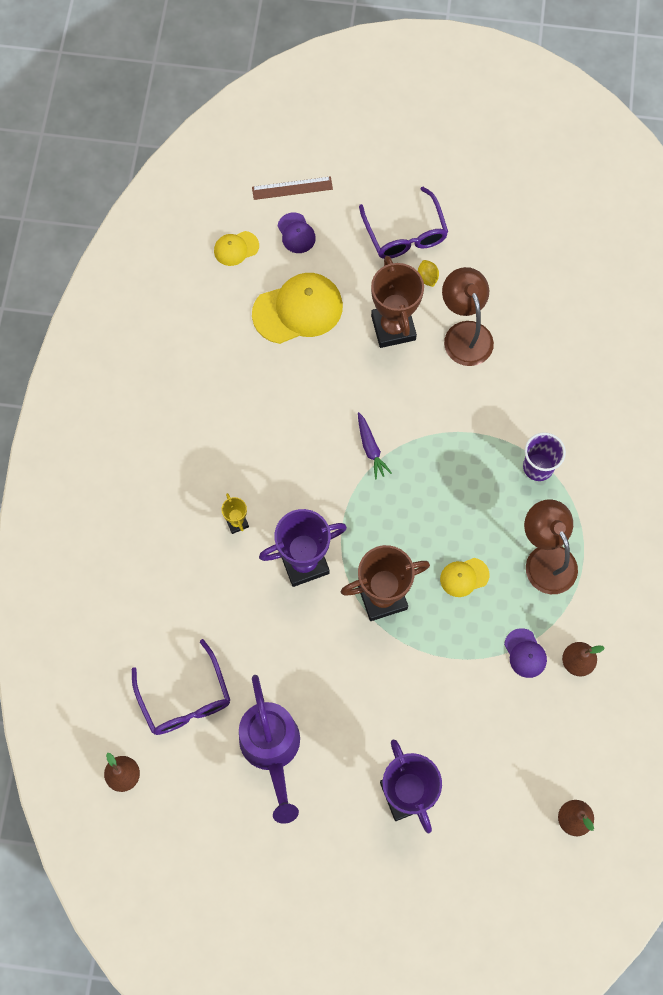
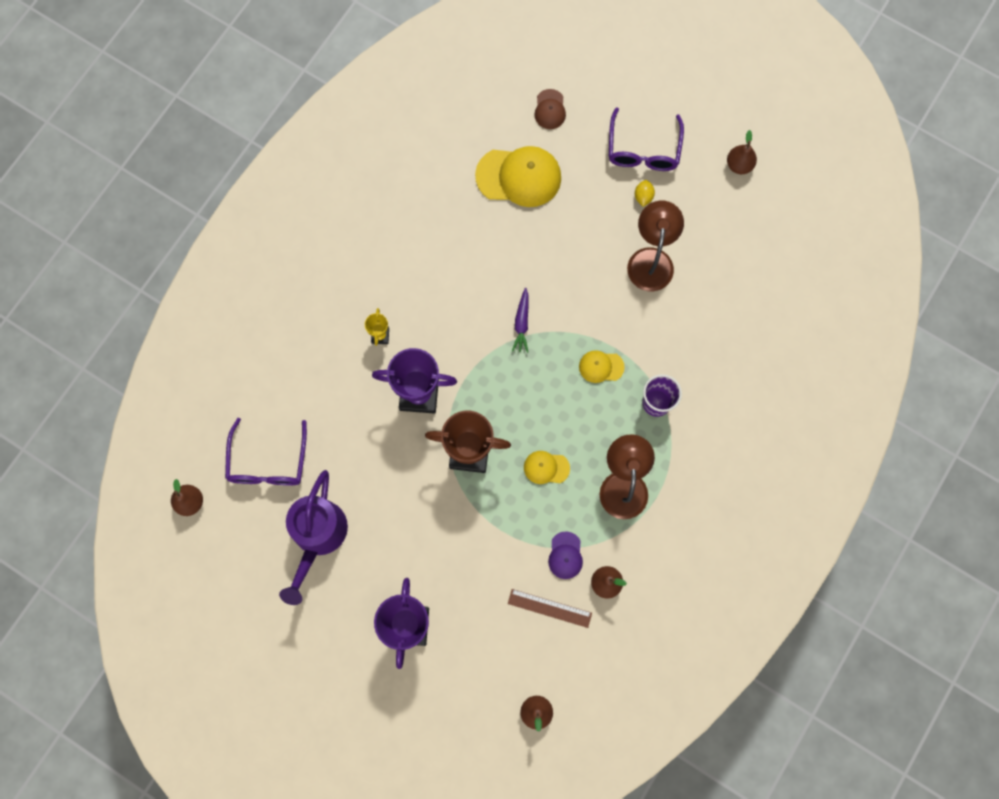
camera: 25 degrees right, 5 degrees up
(236, 248) = (492, 101): yellow cap -> yellow cap (601, 367)
(292, 188) = (566, 68): brown ruler -> brown ruler (549, 608)
(296, 233) = (550, 109): purple cap -> brown cap
(393, 327) = (592, 227): brown trophy -> none
(503, 210) = (739, 165): none -> brown pear

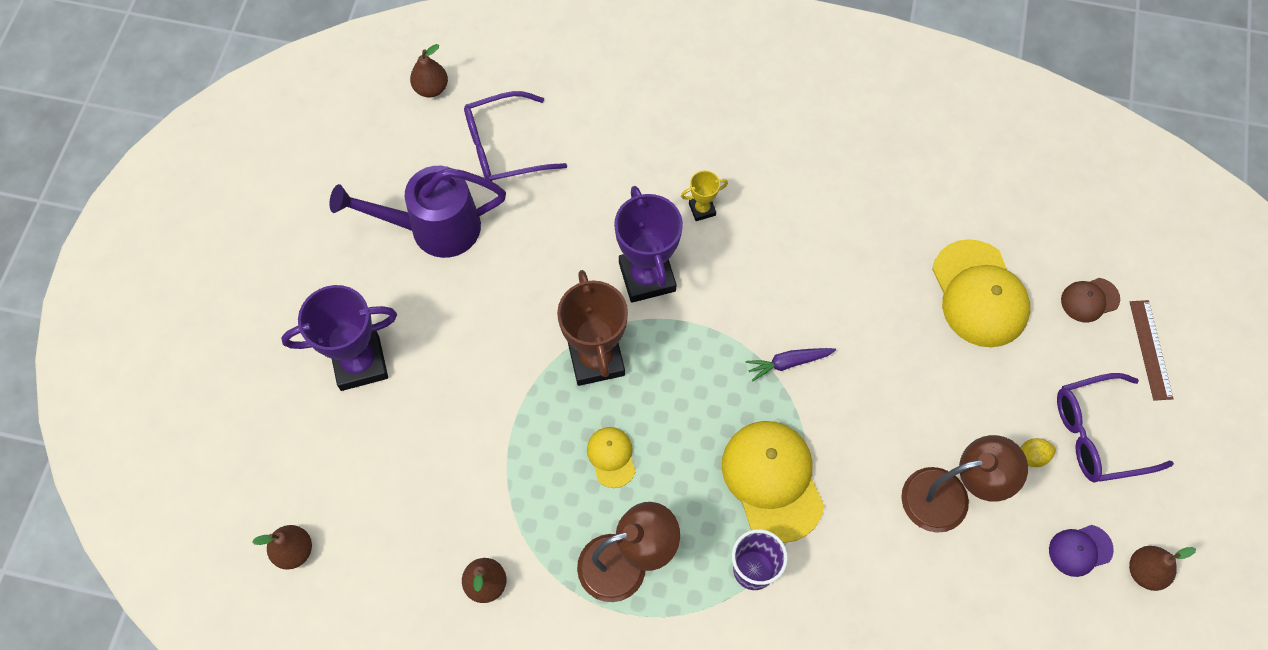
camera: 70 degrees right, 10 degrees down
(549, 608) = (431, 523): brown ruler -> brown ruler (1150, 349)
(565, 555) = (505, 520): purple cap -> purple cap (1080, 550)
(601, 367) = (772, 480): yellow cap -> yellow cap, size x1.97

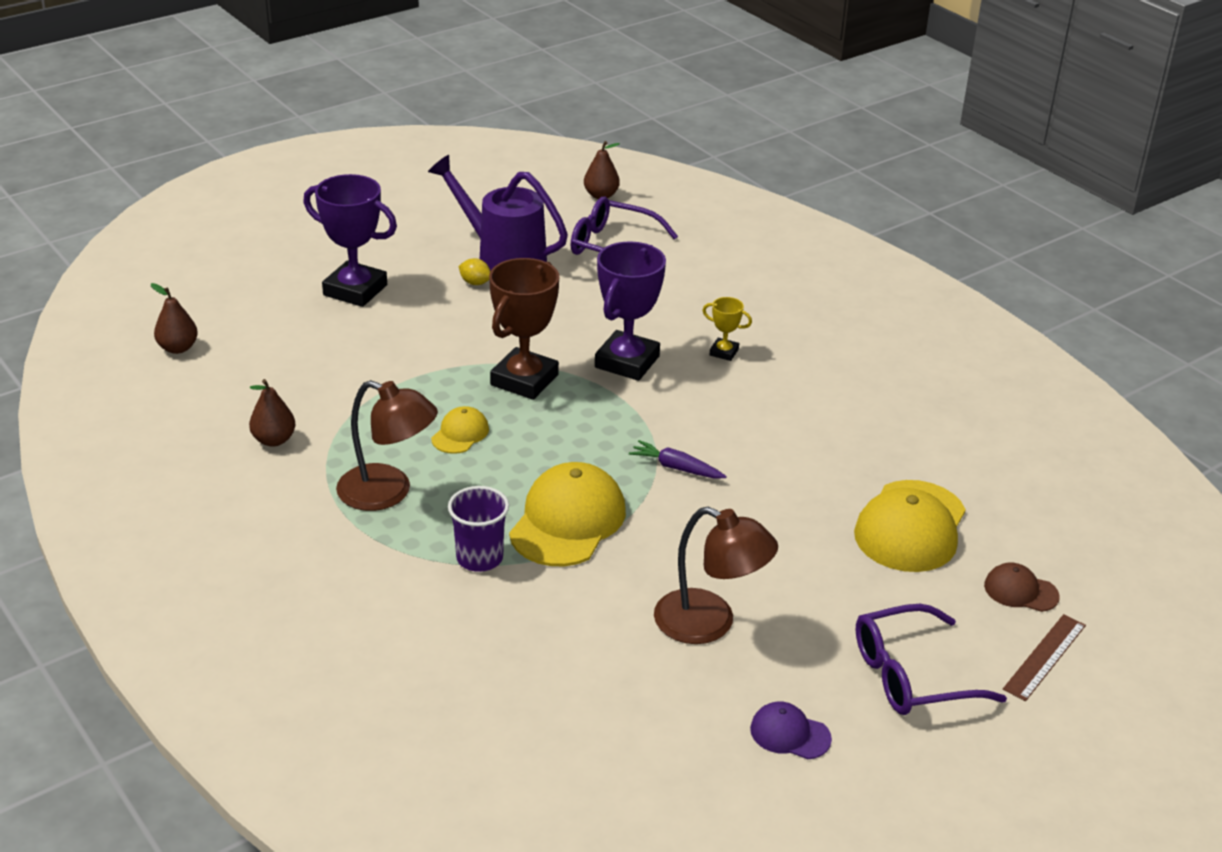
camera: 40 degrees right, 30 degrees down
(1031, 456) = (824, 648): yellow lemon -> yellow lemon (475, 283)
(1097, 434) = (911, 675): purple glasses -> purple glasses turned 45 degrees counterclockwise
(1145, 572) = (837, 790): brown pear -> none

